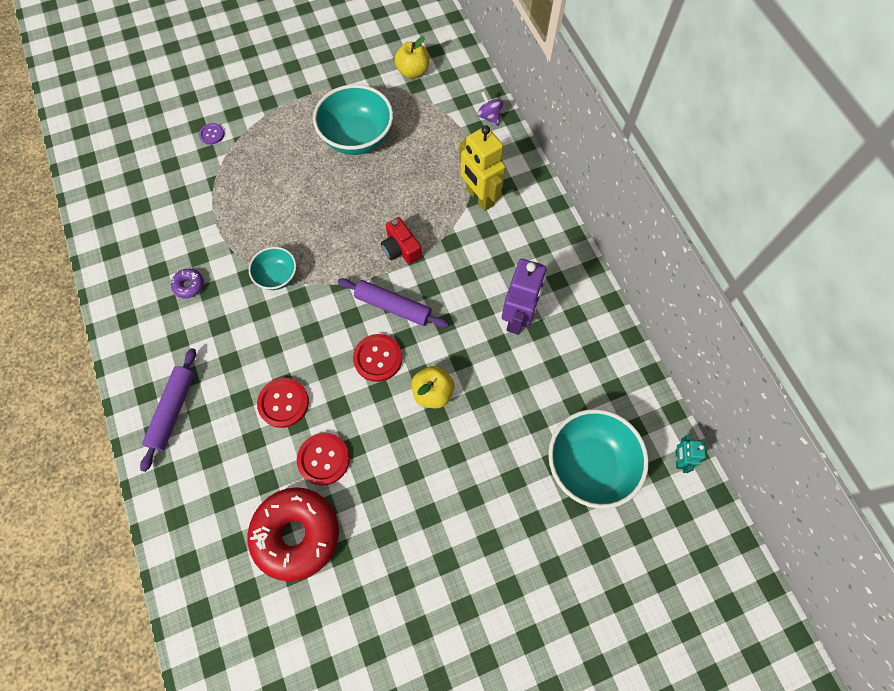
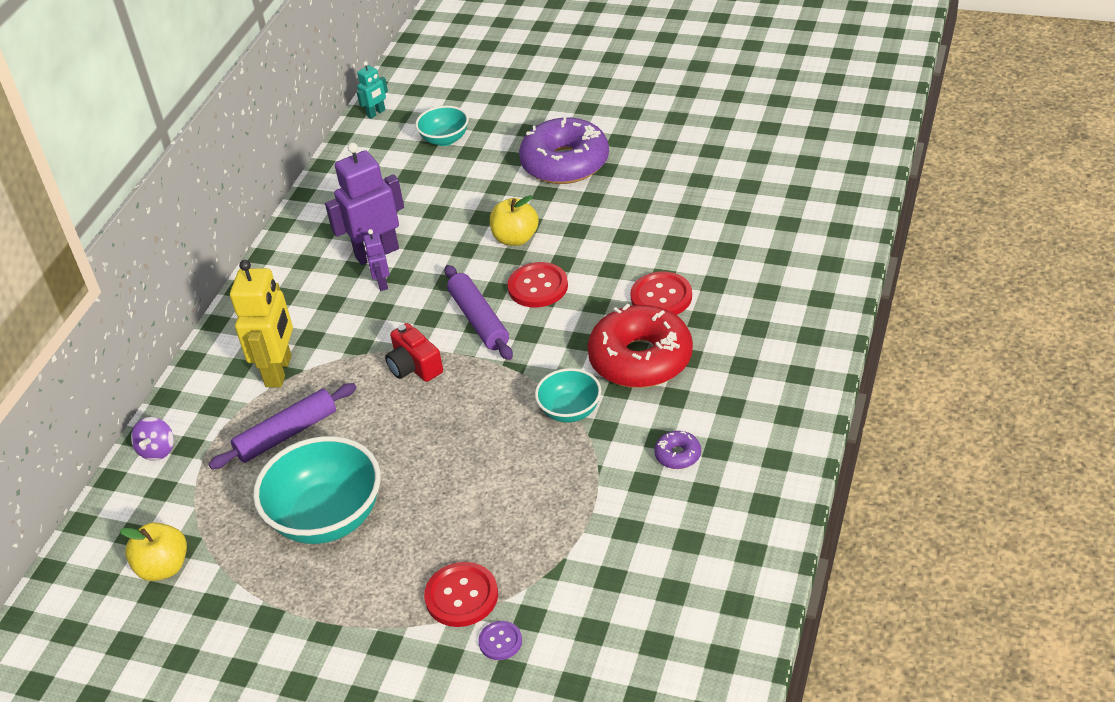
camera: 135 degrees left, 25 degrees down
(173, 410) = (779, 344): purple rolling pin -> purple rolling pin (286, 434)
(296, 534) = (727, 205): red donut -> red donut (640, 359)
(323, 459) = (659, 240): red button -> red button (461, 596)
(401, 249) = (414, 366): red camera -> red camera turned 135 degrees clockwise
(466, 500) = (565, 163): none -> purple donut
(487, 295) = (382, 283): none -> purple robot
(589, 464) = (445, 139): turquoise bowl -> turquoise bowl, size x0.55

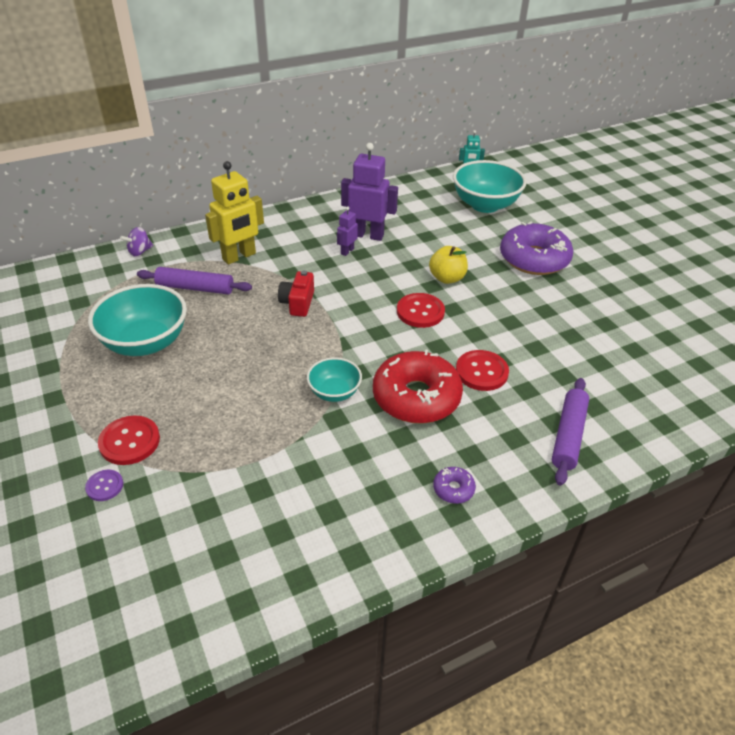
camera: 40 degrees right, 0 degrees up
(163, 567) = (56, 305): yellow apple -> none
(445, 139) = (485, 205): turquoise bowl -> turquoise bowl, size x1.81
(478, 320) = (364, 305): purple rolling pin -> purple rolling pin (568, 435)
(678, 455) = (351, 473): purple donut -> purple donut (453, 489)

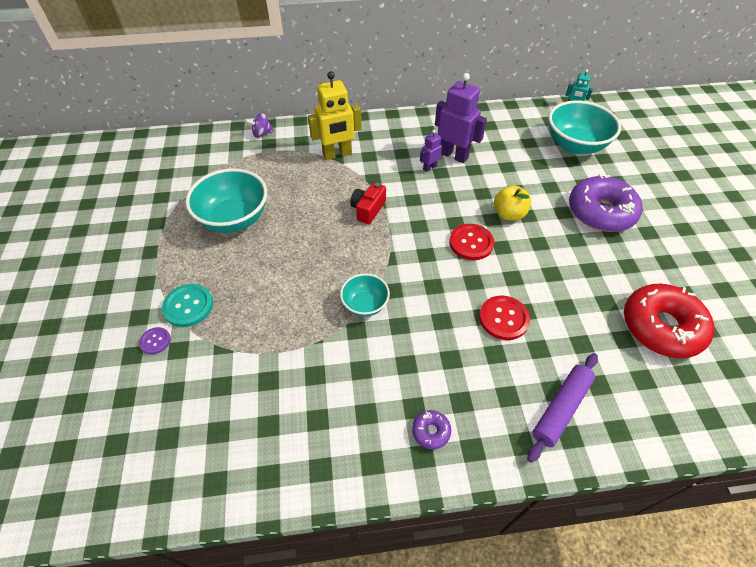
camera: 20 degrees right, 10 degrees up
(129, 441) = (188, 306): red button -> turquoise button
(195, 288) = (291, 176): purple rolling pin -> none
(416, 397) = (434, 328): red donut -> red donut (661, 327)

